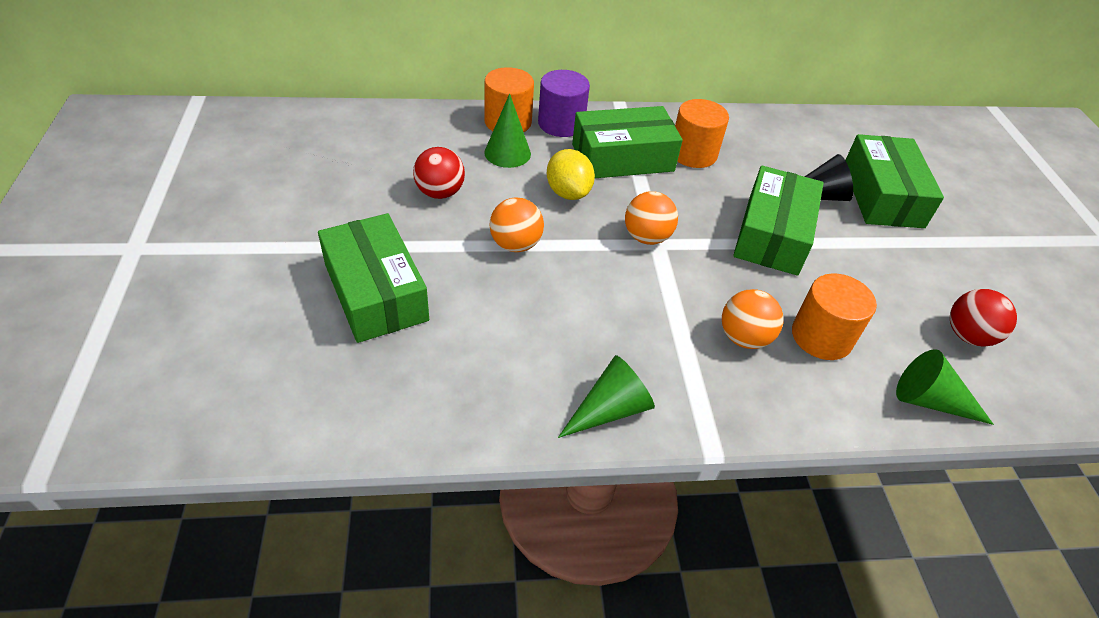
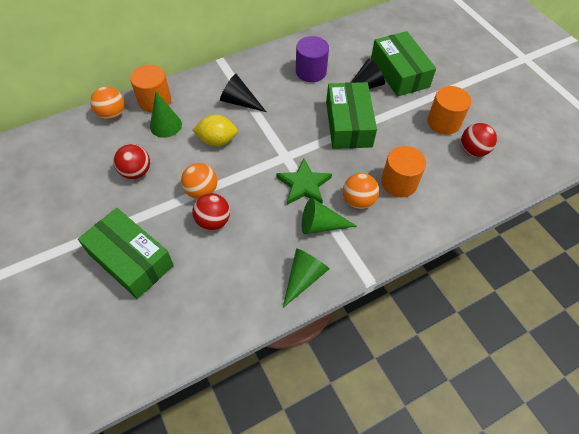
camera: 20 degrees left, 10 degrees up
(512, 287) = (213, 221): none -> red ball
(561, 124) = (190, 90): purple cylinder -> purple cylinder (311, 72)
(568, 192) = (217, 140): yellow lemon -> yellow lemon turned 45 degrees counterclockwise
(622, 158) = (239, 101): green box -> black cone
(646, 237) = (277, 154): orange ball -> orange ball (112, 114)
(668, 288) = (304, 185): none -> green star
(693, 153) = (281, 82): orange cylinder -> orange cylinder (443, 122)
(930, 401) = (466, 200): green cone -> green cone (321, 225)

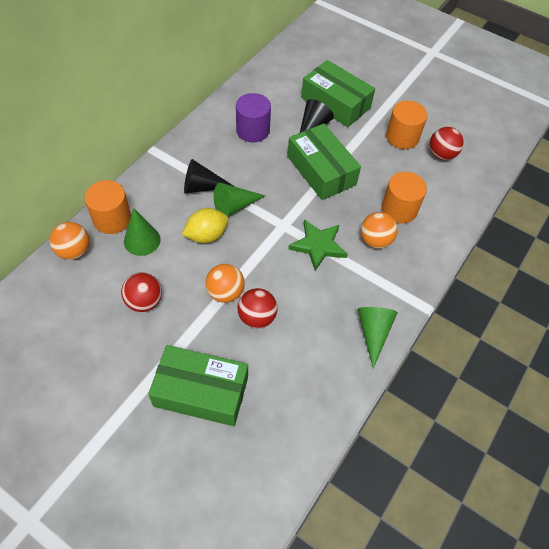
camera: 30 degrees left, 0 degrees up
(321, 225) = (357, 277): green cone -> green cone (234, 206)

